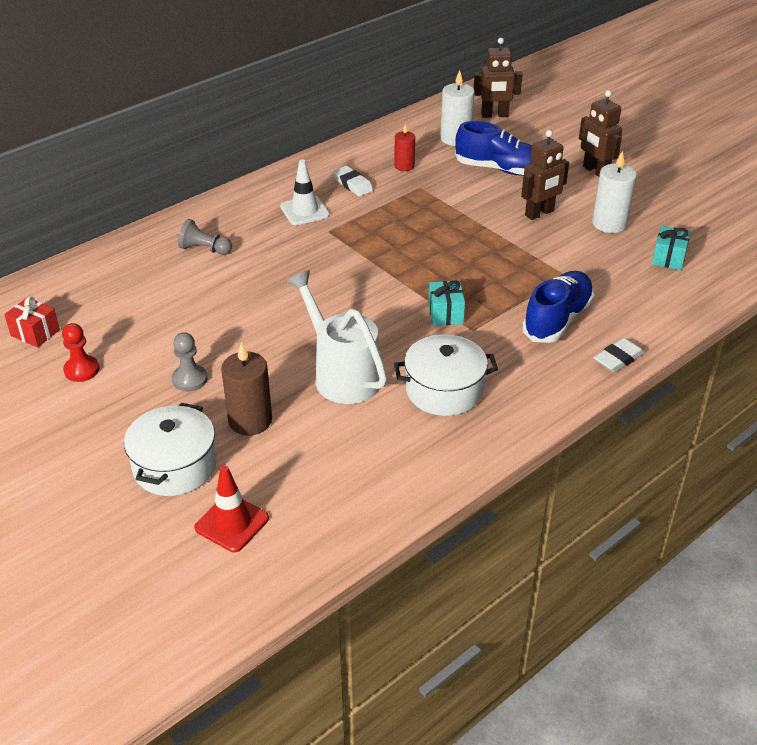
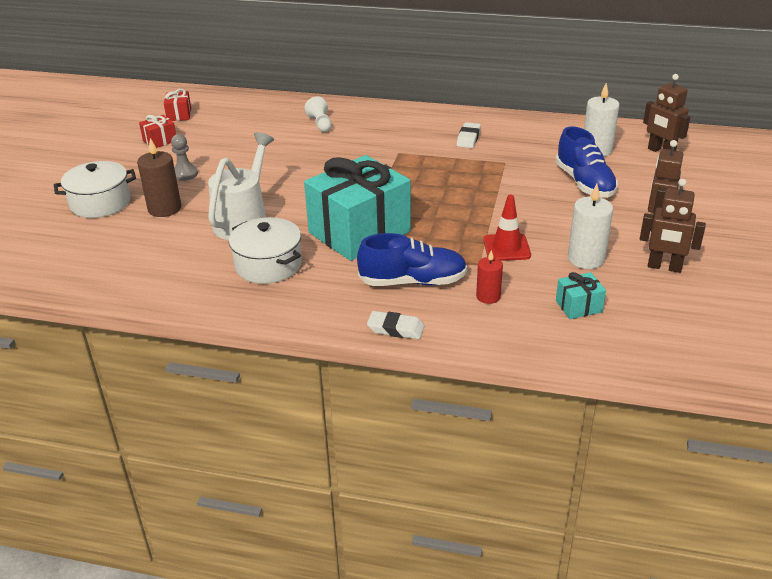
camera: 55 degrees right, 5 degrees down
(81, 370) = (160, 141): red pawn -> red gift
(204, 249) = (320, 124): grey pawn -> white pawn
(232, 523) = (65, 241): red traffic cone -> red traffic cone (506, 248)
(304, 211) = (410, 136): white traffic cone -> none
(404, 166) = (523, 146): red candle -> red candle (488, 296)
(445, 313) = (359, 232): turquoise gift -> turquoise gift, size x2.44
(539, 213) = (549, 222): brown robot -> brown robot (664, 267)

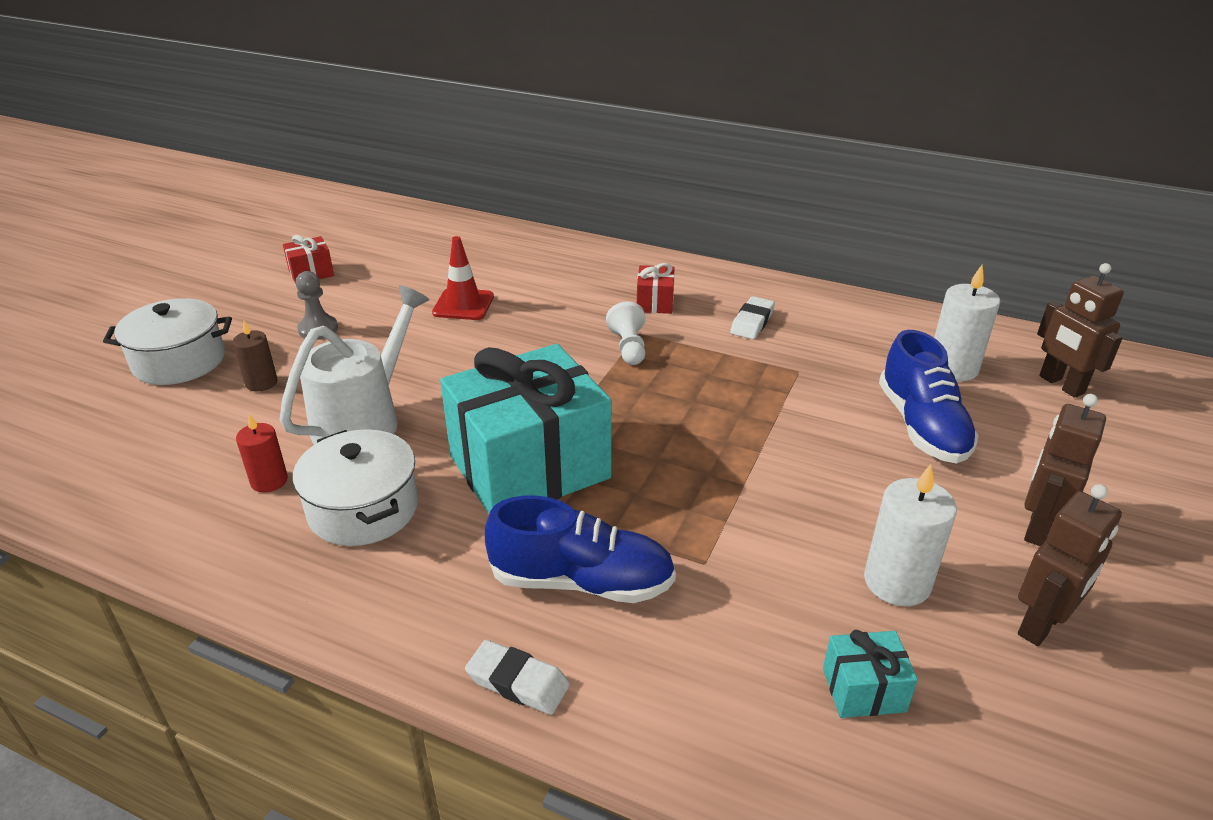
camera: 10 degrees right, 0 degrees up
(164, 208) = (261, 383): brown candle -> brown candle, size x0.62
(179, 115) = (356, 237): red gift -> red gift (655, 302)
(320, 124) = (542, 273): white pawn -> white pawn (629, 347)
(488, 296) = (702, 637): red candle -> red candle (269, 481)
(506, 248) = (761, 536): red traffic cone -> red traffic cone (463, 305)
(664, 267) = (1041, 624): brown robot -> brown robot turned 75 degrees counterclockwise

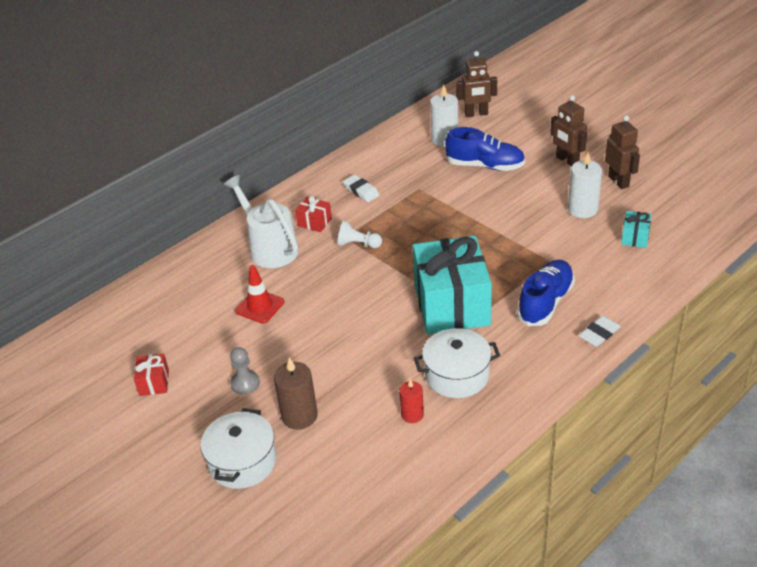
camera: 65 degrees left, 5 degrees up
(261, 383) = (299, 416): brown candle -> brown candle, size x1.61
(365, 419) = (370, 367): white watering can -> white watering can (269, 248)

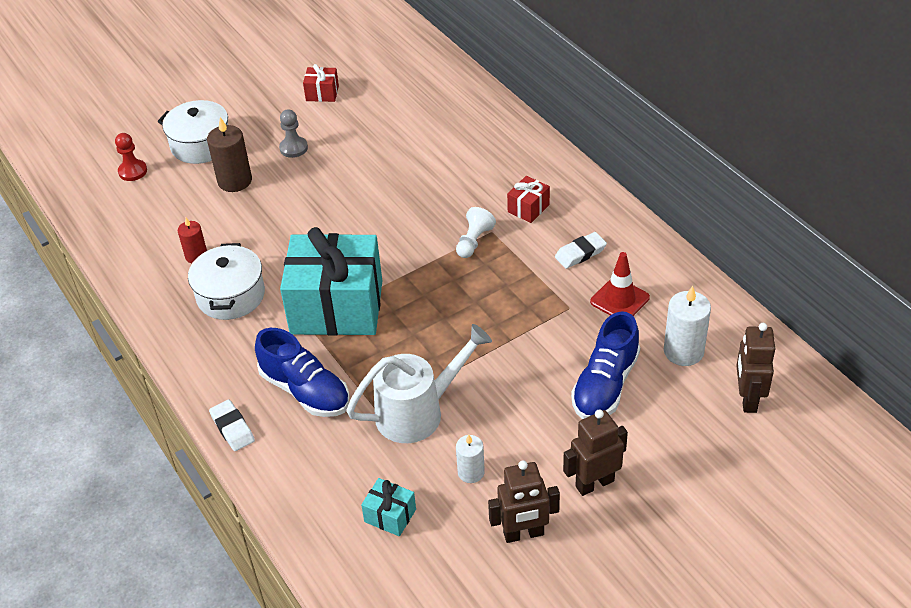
camera: 100 degrees right, 5 degrees up
(260, 306) = (397, 160): red traffic cone -> red traffic cone (619, 300)
(269, 248) = (493, 170): white watering can -> white watering can (419, 411)
(292, 511) = (133, 171): none -> red pawn
(582, 209) = (471, 472): white candle -> white candle, size x0.62

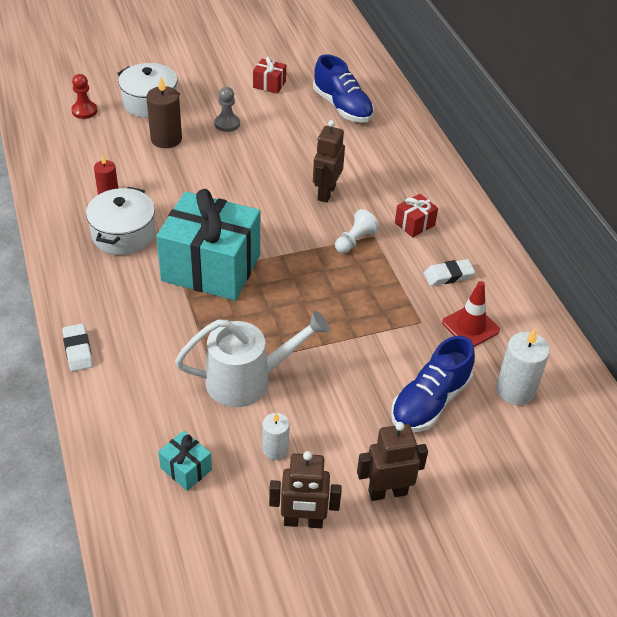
camera: 10 degrees right, 0 degrees up
(305, 391) = (154, 334): blue shoe -> blue shoe (342, 107)
(748, 398) = (563, 451): brown robot -> brown robot (326, 193)

